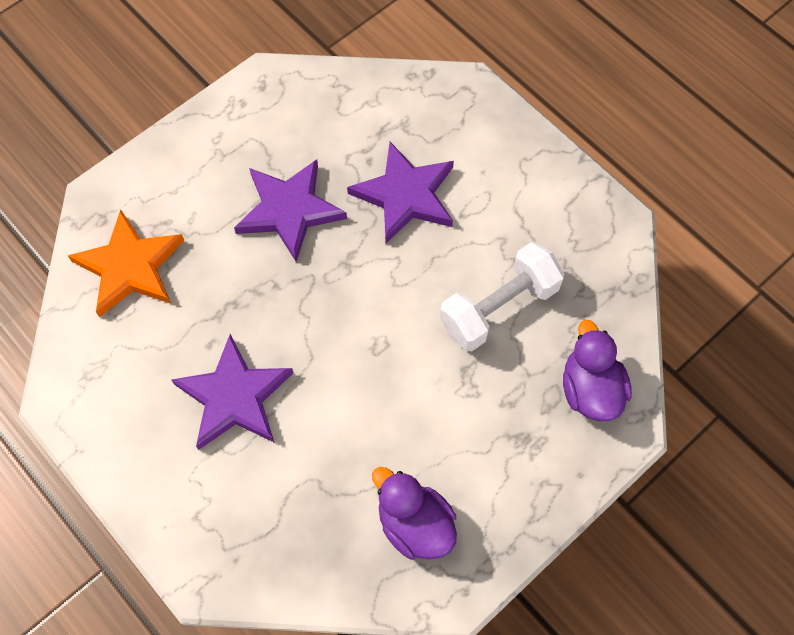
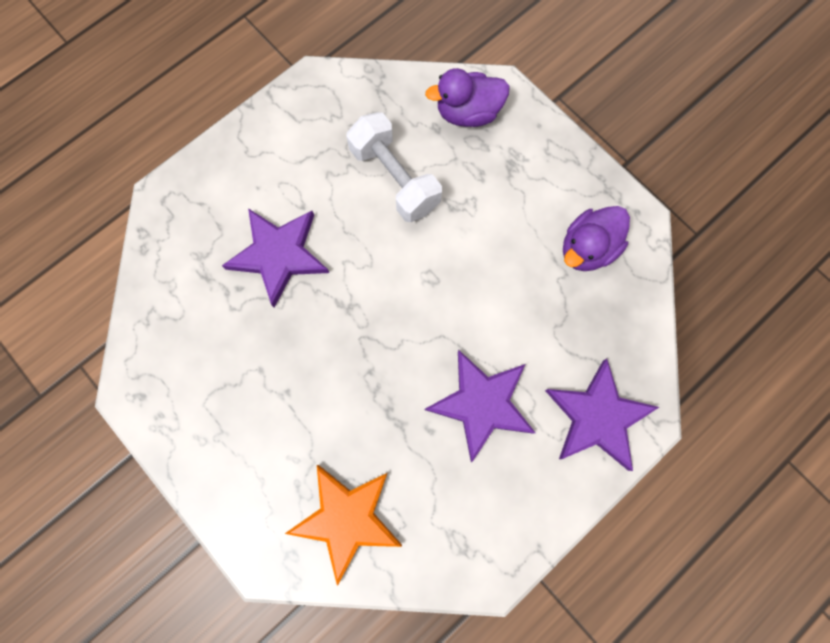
camera: 90 degrees left, 10 degrees up
(289, 210) = (290, 362): purple star -> purple star (597, 417)

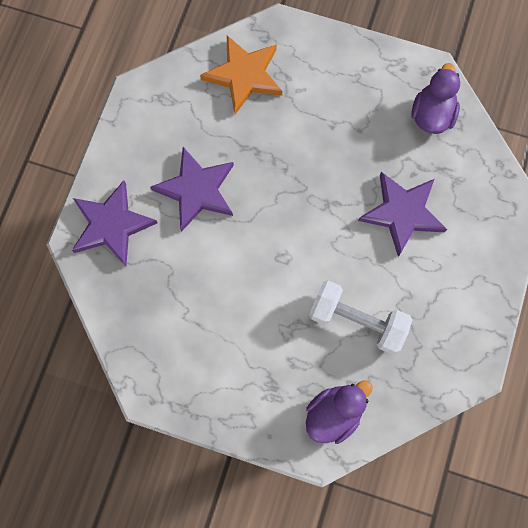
camera: 150 degrees right, 0 degrees up
(587, 249) = (177, 347): purple duck -> purple duck (431, 115)

